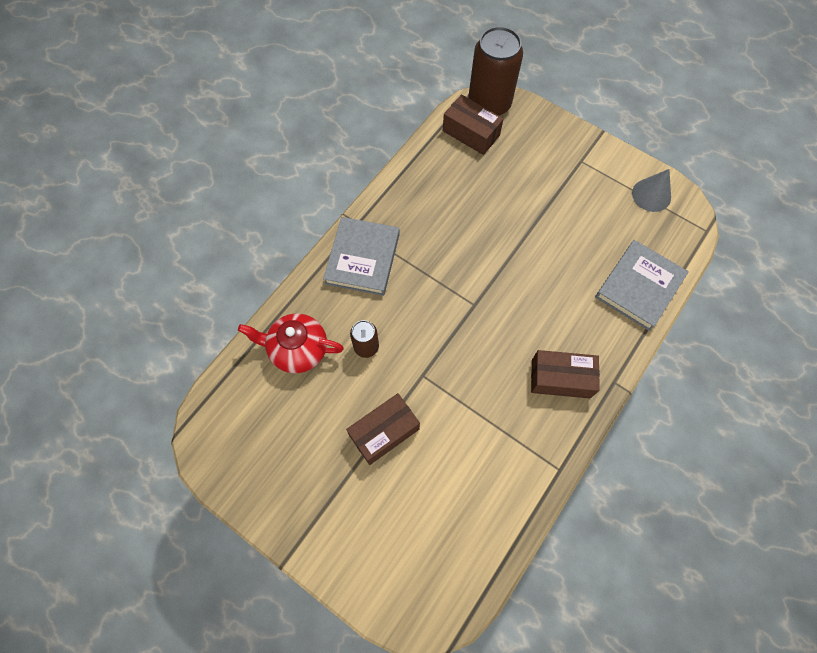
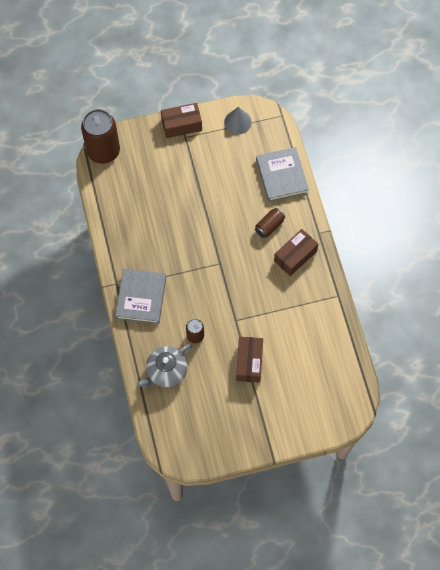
camera: 50 degrees left, 0 degrees up
(298, 350) = (166, 371): red teapot -> grey teapot
(363, 258) = (141, 298): grey book -> grey book turned 45 degrees clockwise
(471, 133) = (114, 177): brown box -> brown box (181, 125)
(568, 321) = (269, 226): none -> brown can

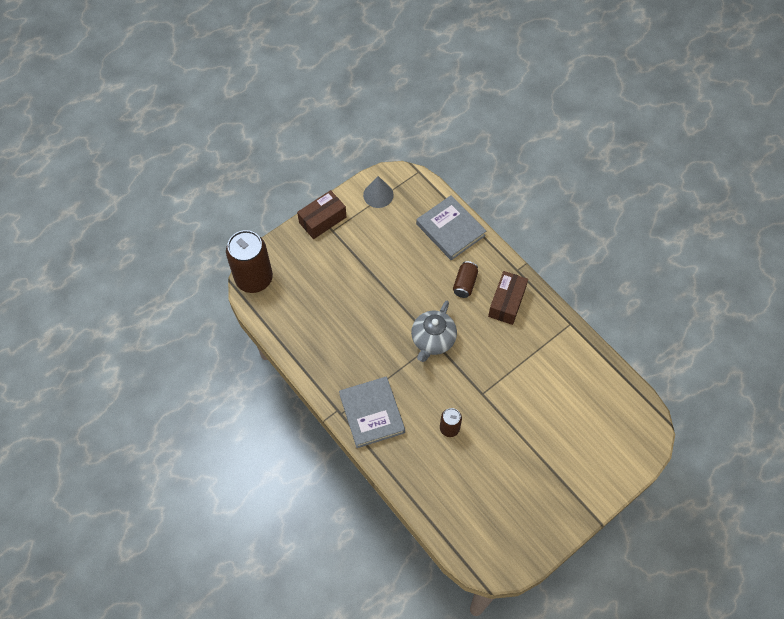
camera: 25 degrees left, 5 degrees down
(166, 371) = (439, 480): grey teapot -> grey teapot (432, 340)
(249, 362) = (519, 431): brown box -> none

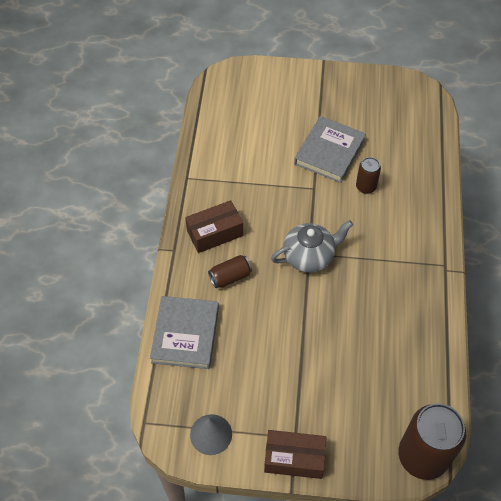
camera: 135 degrees left, 5 degrees down
(372, 413) = (418, 244): grey book -> grey book (329, 152)

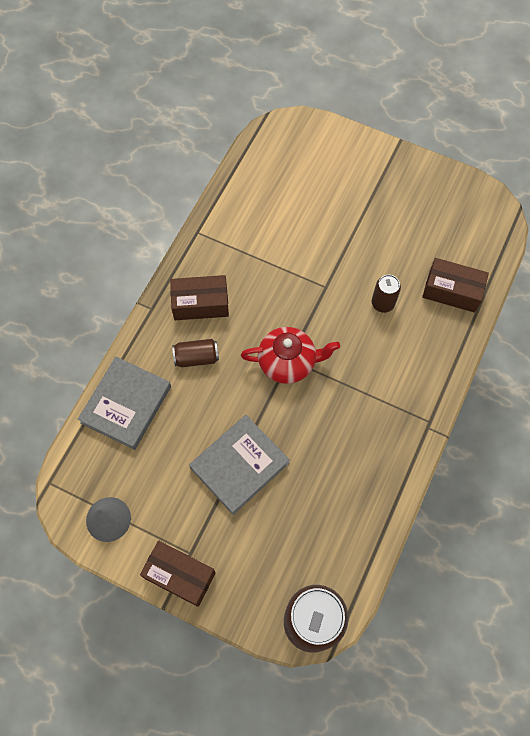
camera: 20 degrees right, 10 degrees up
(309, 256) = (288, 362): grey teapot -> red teapot
(329, 152) = (360, 250): grey book -> grey book (239, 465)
(416, 161) = (452, 291): none -> brown box

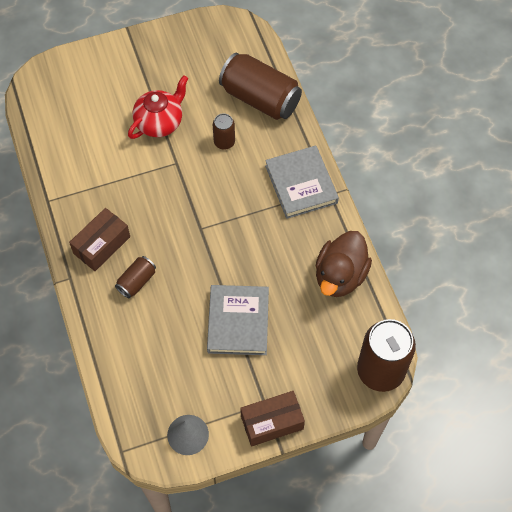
camera: 45 degrees left, 5 degrees down
(126, 404) = (120, 354): grey book -> grey book (301, 184)
(288, 362) = (202, 231): red teapot -> red teapot (160, 122)
(362, 507) = (340, 276): none -> brown duck
(452, 291) = (260, 98): brown box -> brown can

